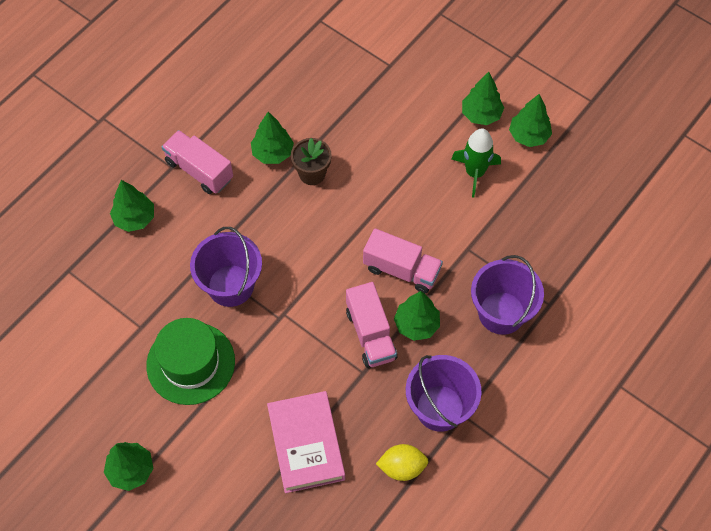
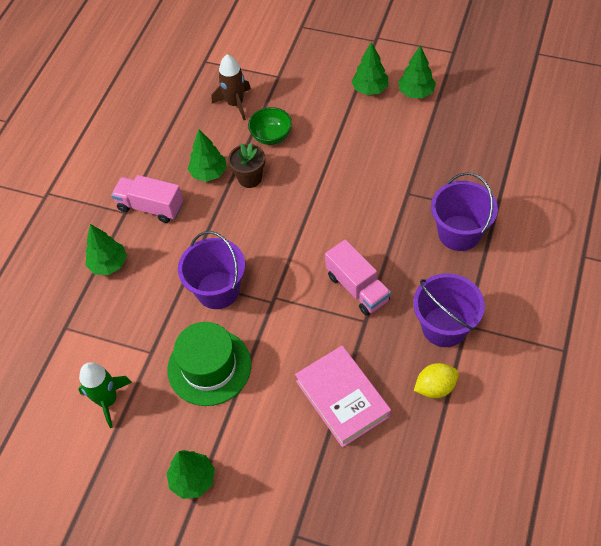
camera: 15 degrees left, 5 degrees down
(332, 82) = (235, 103): none -> brown rocket
(354, 134) = (271, 136): none -> green bowl
(401, 270) = (360, 228): pink truck -> none
(416, 324) = (393, 266): green tree -> none
(474, 172) = (385, 134): green rocket -> green rocket (107, 400)

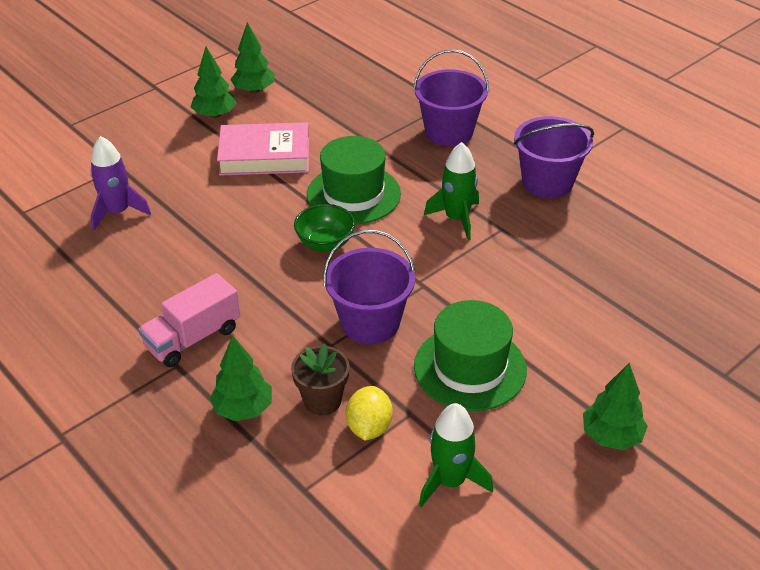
camera: 65 degrees left, 15 degrees down
(209, 173) = (196, 270): green tree -> none
(235, 103) = (118, 212): brown rocket -> purple rocket
(250, 178) = (238, 240): brown flower pot -> brown flower pot (322, 400)
(271, 136) = (198, 203): green bowl -> green bowl (325, 244)
(340, 213) = (353, 194): none -> green hat
(342, 398) = (582, 279): pink book -> pink book (264, 156)
(357, 288) = (457, 218): pink truck -> green rocket
(435, 387) = (611, 214): yellow lemon -> yellow lemon (369, 427)

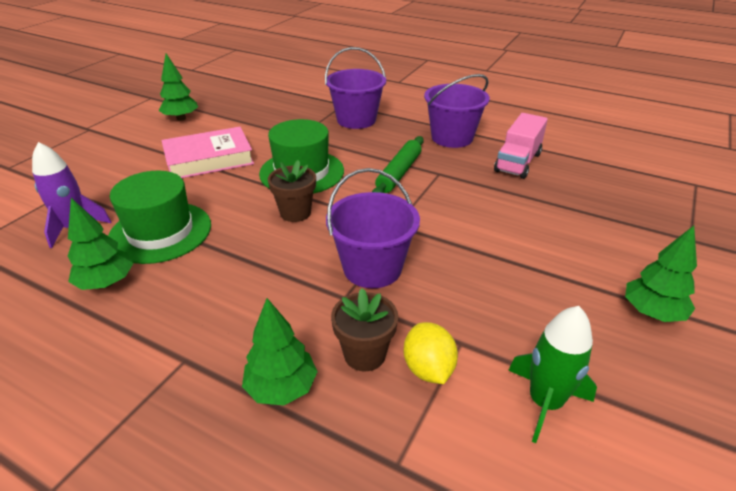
camera: 20 degrees left, 5 degrees down
(193, 338) = (194, 326): pink truck -> pink truck (517, 162)
(215, 115) = (152, 139): green tree -> green tree (107, 283)
(325, 244) = (295, 213): green bowl -> brown flower pot
(457, 218) = (399, 173): green rocket -> green rolling pin
(470, 368) = (487, 285): green hat -> green hat (160, 232)

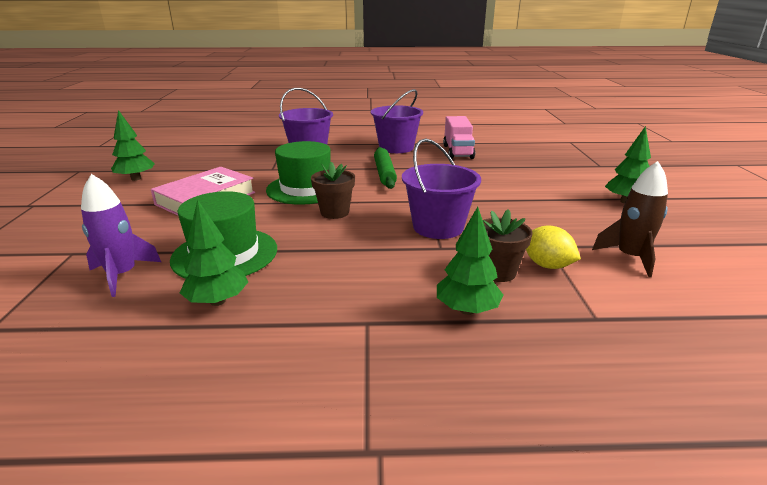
camera: 30 degrees left, 10 degrees down
(544, 402) = (630, 257): green rocket -> brown rocket

